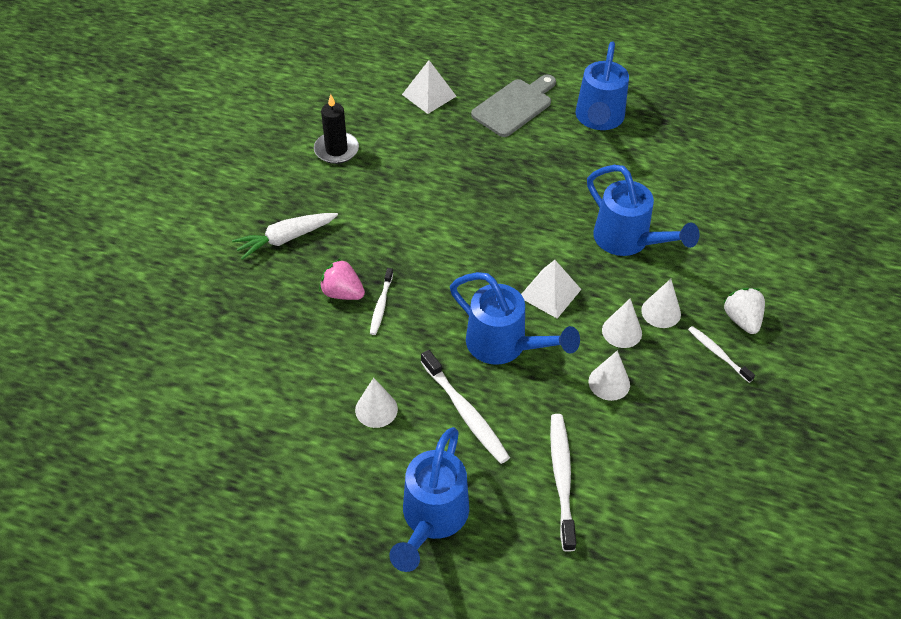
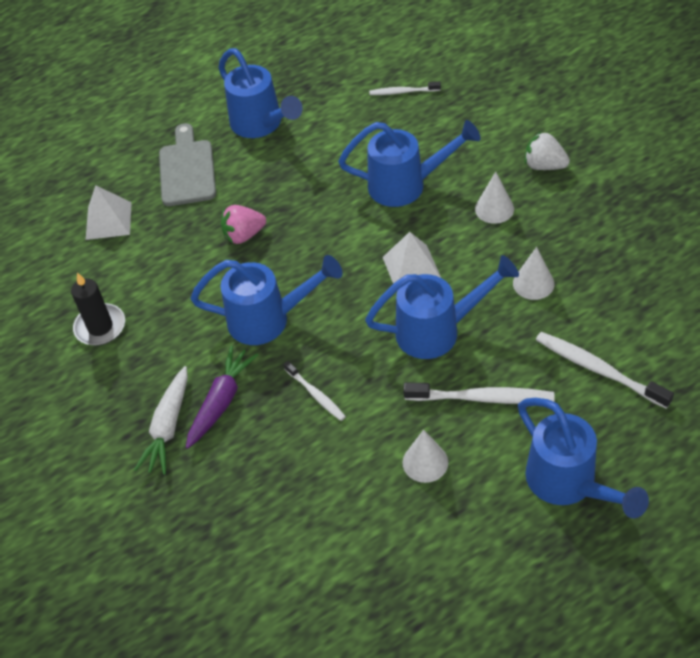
camera: 45 degrees left, 0 degrees up
(329, 254) = (221, 402): none -> purple carrot
(342, 293) = (275, 416): pink strawberry -> pink strawberry (244, 235)
(424, 237) = (269, 319): none -> blue watering can
(622, 331) = (491, 245): white cone -> none
(718, 353) = (563, 199): white toothbrush -> white toothbrush (403, 92)

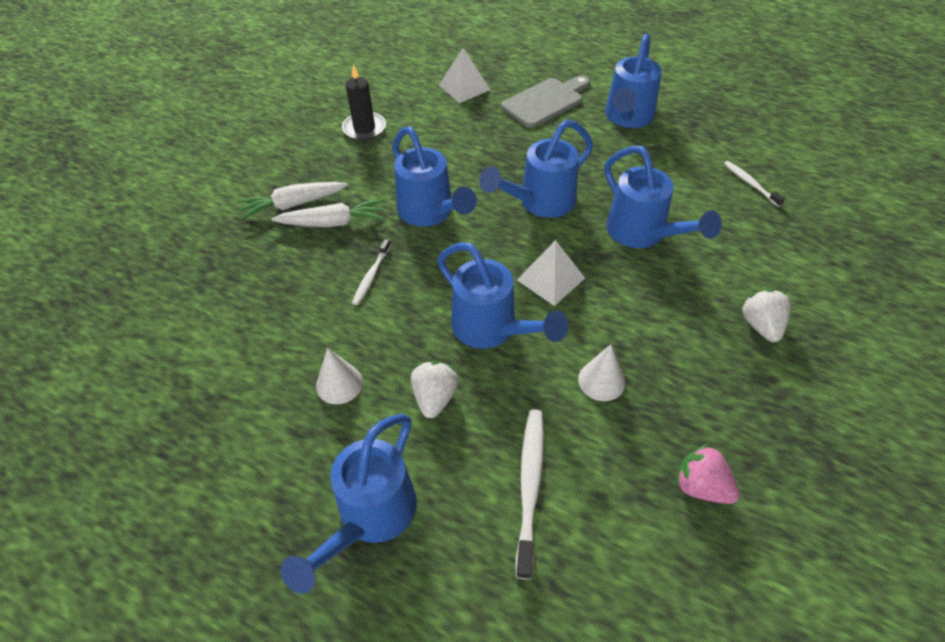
camera: 55 degrees right, 0 degrees up
(221, 402) = (332, 222): purple carrot -> white carrot
(244, 235) = (505, 160): pink strawberry -> pink strawberry (701, 486)
(318, 235) = (539, 203): none -> blue watering can
(482, 398) = (435, 397): white toothbrush -> white strawberry
(494, 209) = (670, 309): white cone -> none

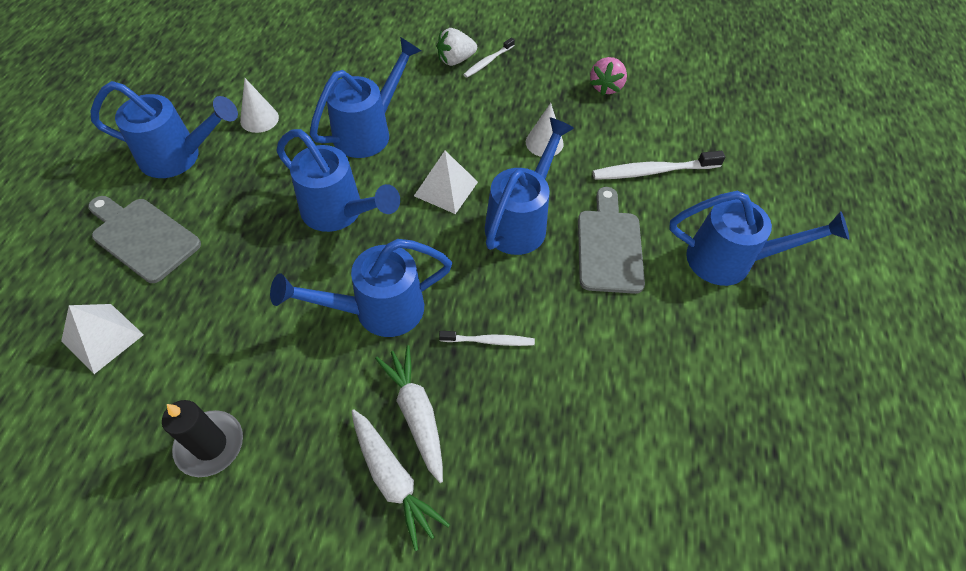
camera: 110 degrees left, 5 degrees up
(339, 384) = (629, 324): white cone -> white cone (259, 119)
(430, 213) = (377, 310): blue watering can -> blue watering can turned 150 degrees counterclockwise
(435, 397) = (609, 246): white strawberry -> grey cutting board
(750, 183) = (284, 65): white toothbrush -> white toothbrush (488, 62)

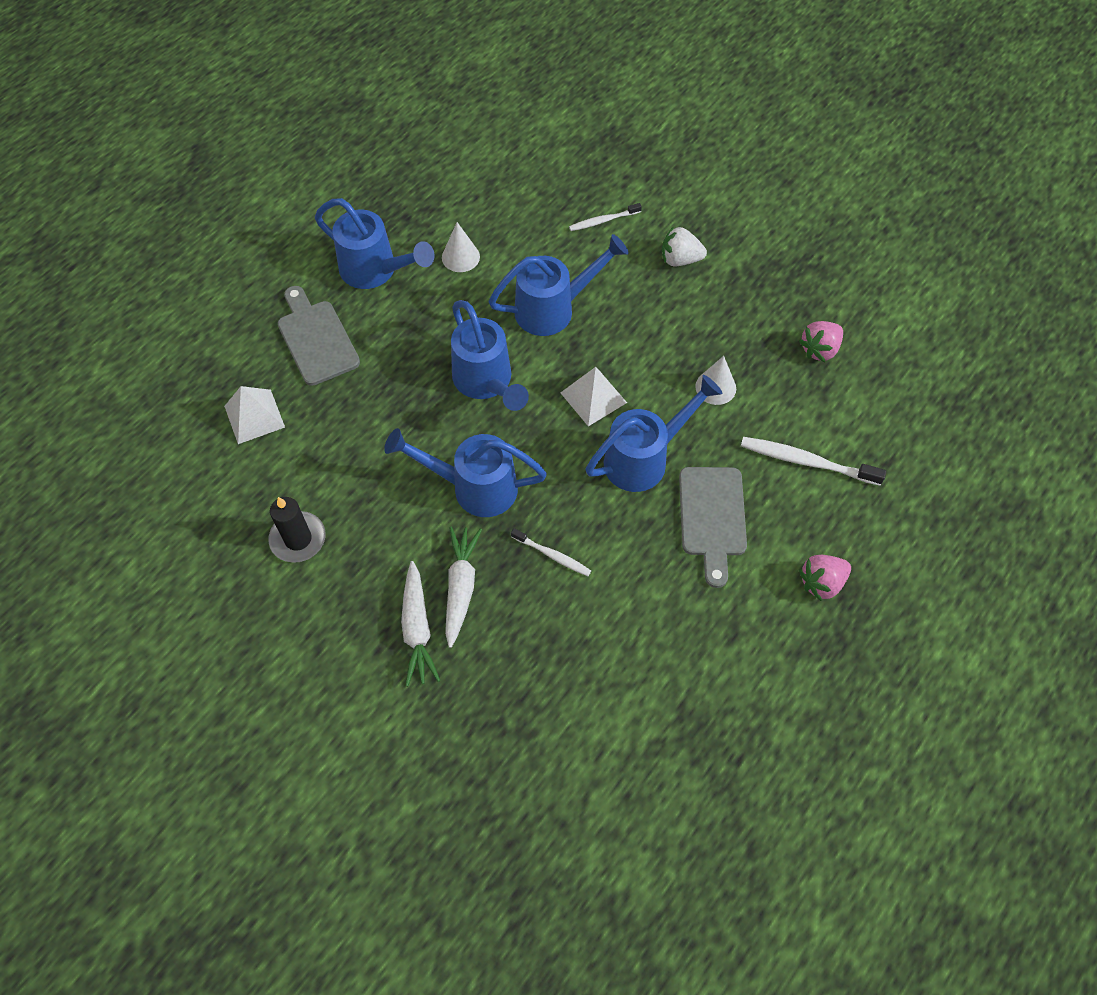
camera: 30 degrees right, 5 degrees up
(488, 62) = (712, 273): white toothbrush -> white toothbrush (603, 221)
(609, 246) = (712, 517): grey cutting board -> grey cutting board turned 150 degrees clockwise
(731, 261) = (821, 583): blue watering can -> pink strawberry

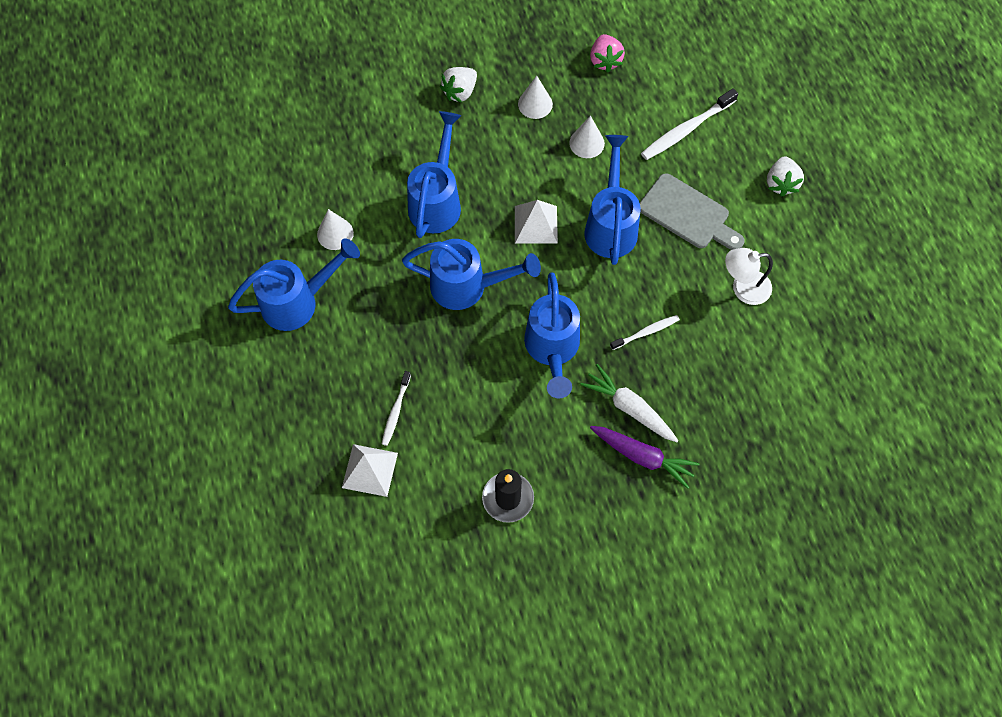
camera: 55 degrees left, 5 degrees up
(316, 339) = (330, 383): grey cutting board -> none
(417, 628) = (642, 456): white carrot -> purple carrot
(473, 487) = (552, 350): blue watering can -> blue watering can turned 45 degrees counterclockwise
(603, 221) = (382, 117): white toothbrush -> white toothbrush (395, 411)
(670, 615) = (743, 288): none -> white lamp
(720, 322) = (535, 104): none -> white cone
(821, 583) = (781, 183): pink strawberry -> white strawberry

